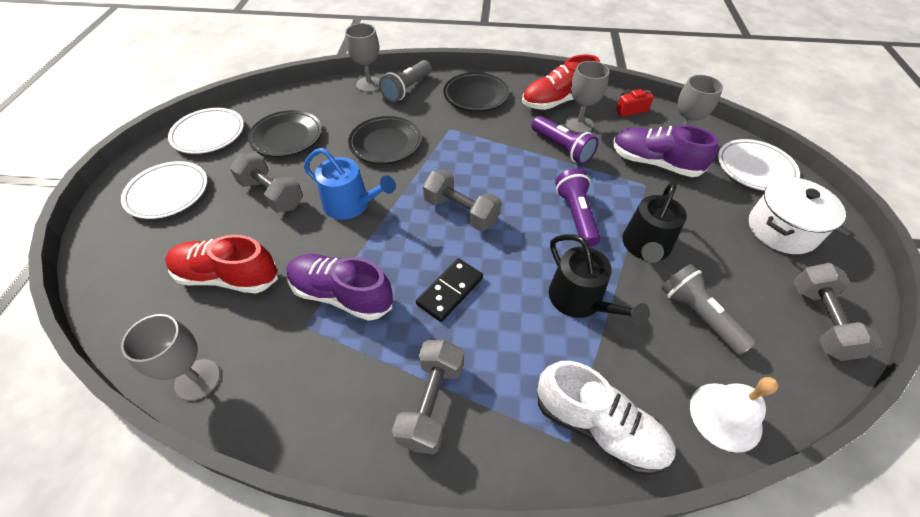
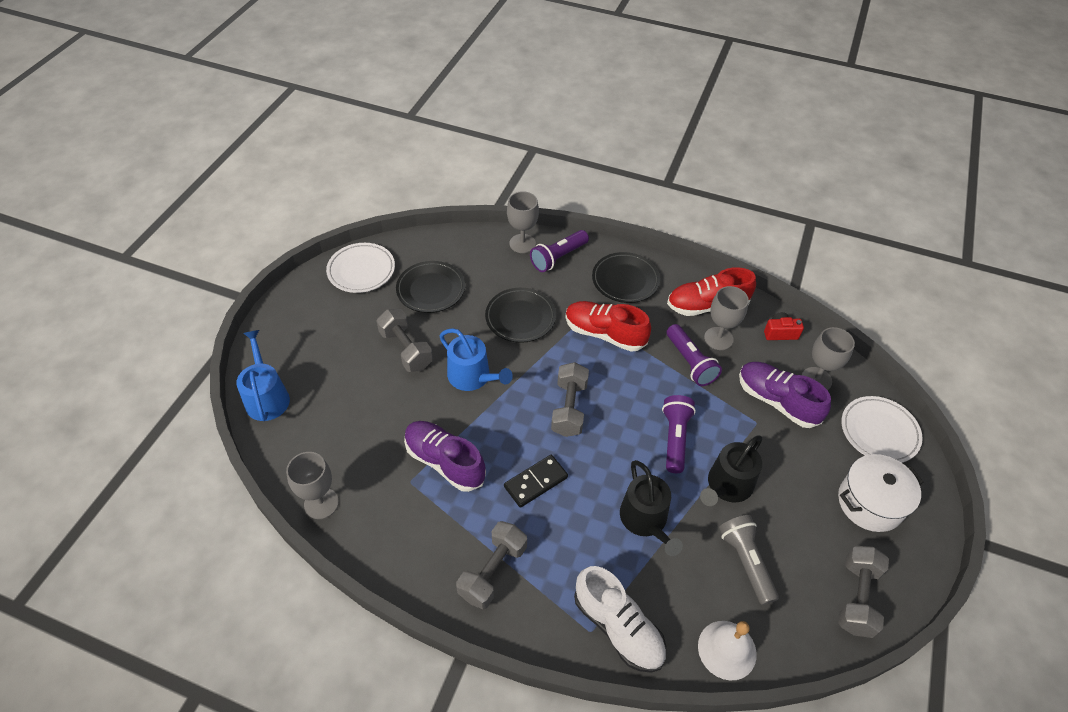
camera: 15 degrees right, 0 degrees up
(112, 275) = (267, 397): none -> blue watering can
(168, 193) = (318, 327): white plate -> none
(228, 277) = (356, 421): red shoe -> red shoe (604, 334)
(407, 89) = (558, 257): grey flashlight -> purple flashlight
(461, 212) = (569, 408): grey dumbbell -> grey dumbbell turned 45 degrees clockwise

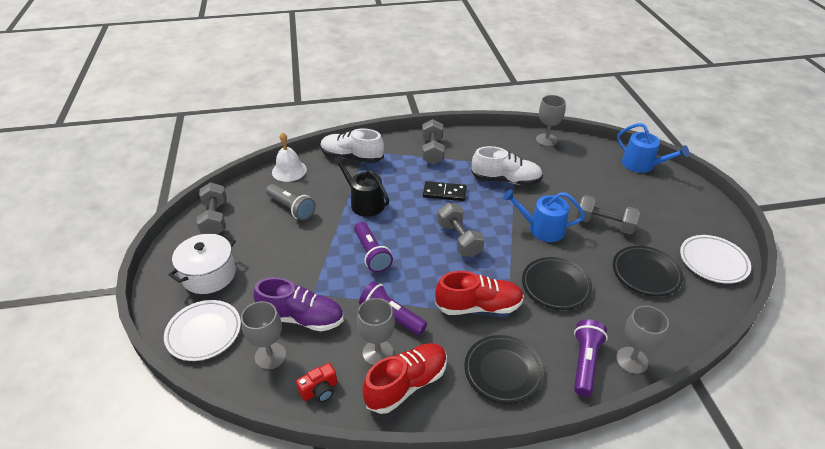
camera: 150 degrees right, 10 degrees down
(445, 462) = (506, 180): purple shoe -> white shoe
(535, 482) = (444, 193): black domino -> black domino turned 75 degrees clockwise
(727, 486) = (320, 241): black watering can -> none

